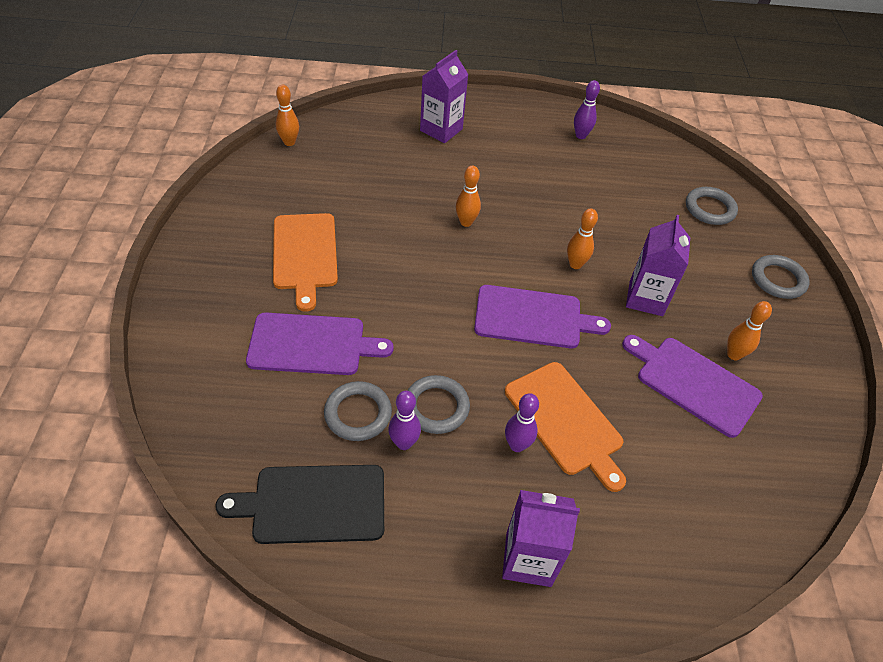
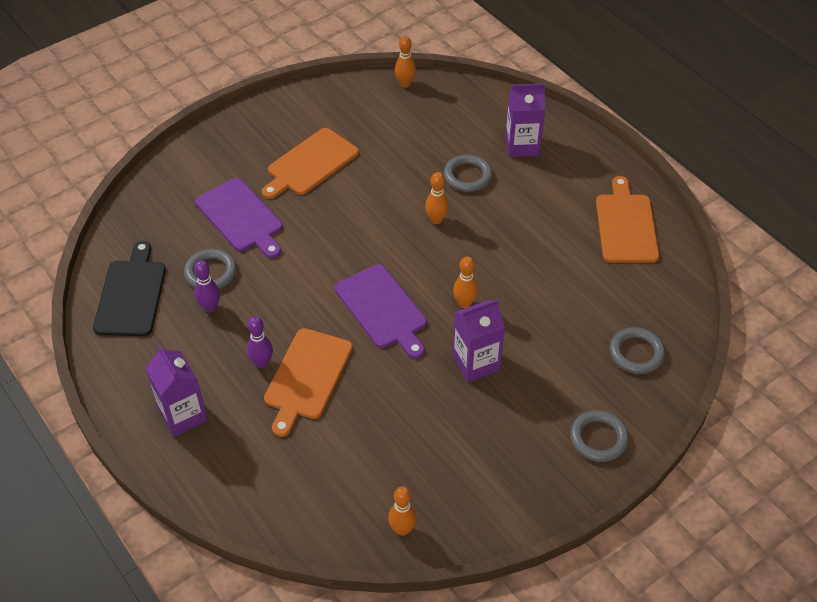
camera: 55 degrees right, 0 degrees up
(313, 504) = (131, 295): black cutting board -> black cutting board turned 45 degrees clockwise
(436, 407) = (252, 305): grey ring -> grey ring (467, 176)
(580, 135) = (625, 225): purple bowling pin -> orange cutting board
(693, 383) = (417, 433): purple cutting board -> none
(734, 355) = (474, 445): orange bowling pin -> orange bowling pin (402, 529)

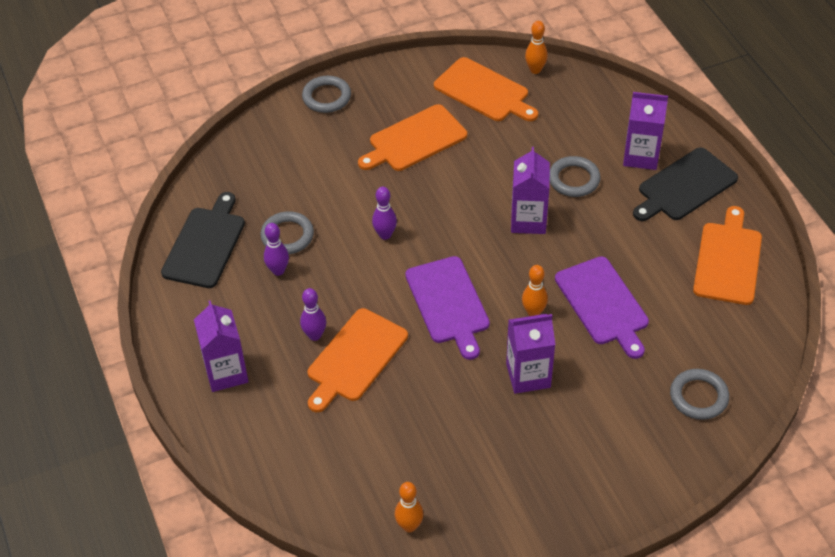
camera: 15 degrees right, 0 degrees up
(241, 217) = (331, 184): purple cutting board -> purple cutting board (603, 304)
(305, 256) = (385, 235): none -> purple bowling pin
(363, 110) = (484, 91): none -> orange cutting board
(436, 220) = (528, 220): orange bowling pin -> purple carton
(569, 166) = (685, 186): none -> black cutting board
(598, 438) = (633, 476): grey ring -> grey ring (326, 97)

